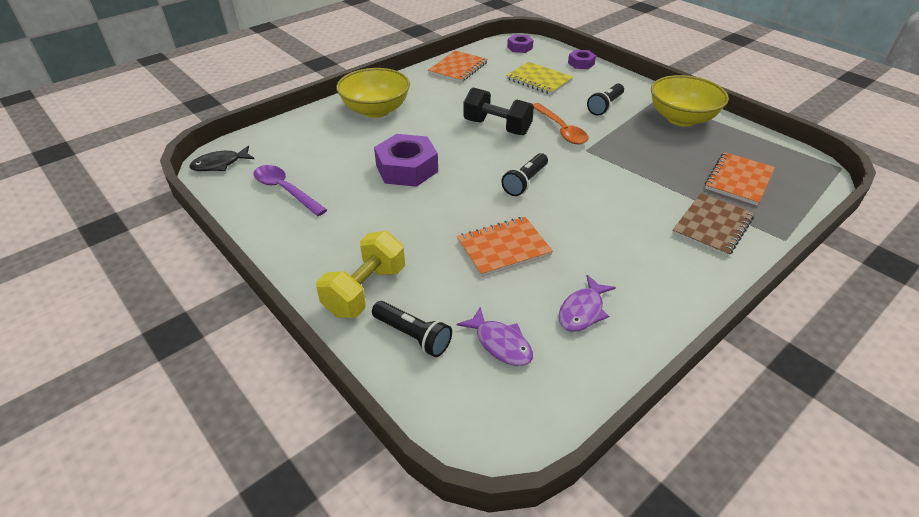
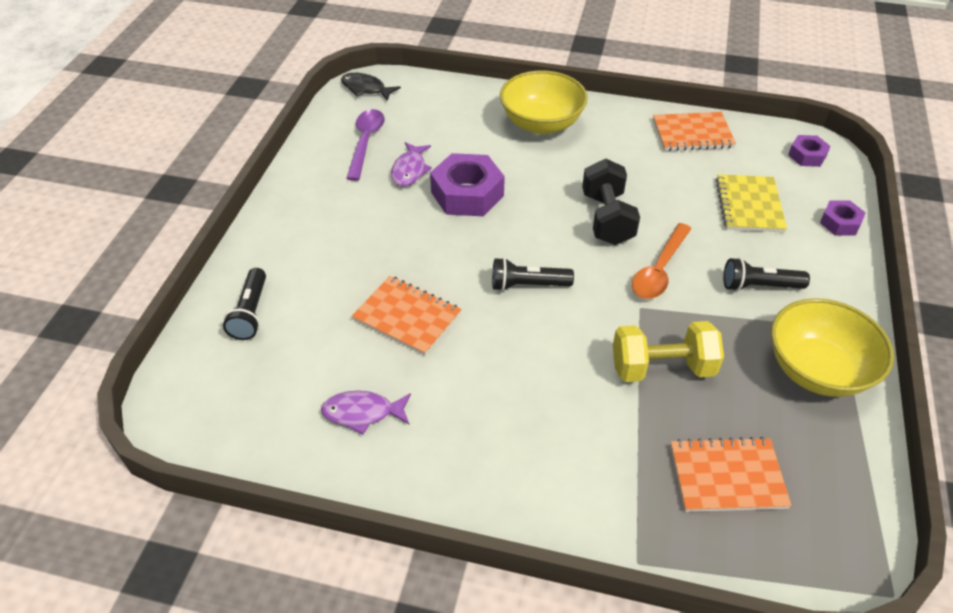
camera: 55 degrees right, 5 degrees up
(365, 290) = (281, 257): yellow dumbbell -> yellow dumbbell (662, 368)
(500, 343) = (279, 372): purple fish -> purple fish (410, 170)
(712, 226) = (598, 477): brown notebook -> none

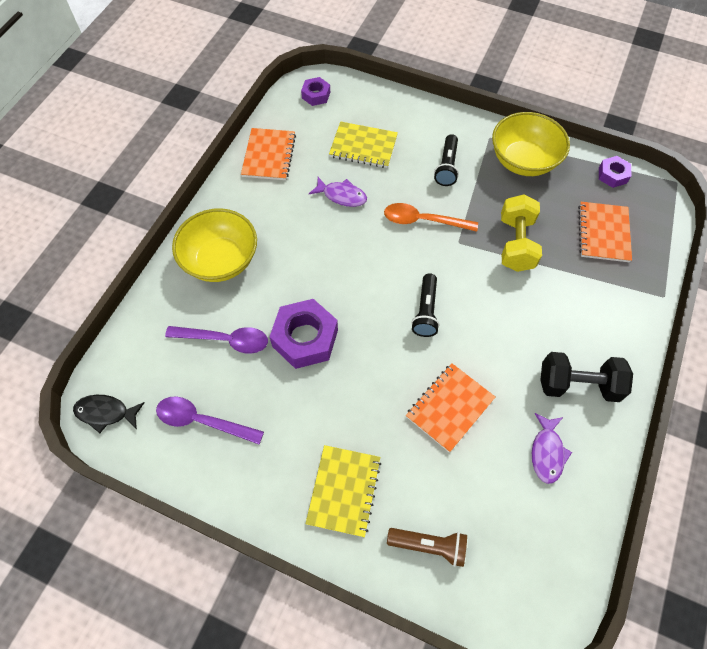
camera: 80 degrees left, 15 degrees up
(250, 313) = (429, 546): black flashlight -> brown flashlight
(305, 243) = (344, 491): none -> yellow notebook
(366, 89) = (106, 413): black fish -> black fish turned 60 degrees clockwise
(410, 170) = (258, 383): purple fish -> purple fish (342, 196)
(451, 142) = (225, 340): none -> purple spoon
(607, 219) = (359, 240): black dumbbell -> black dumbbell (578, 385)
(659, 270) = (422, 220): orange spoon -> orange spoon turned 150 degrees clockwise
(840, 223) = (392, 102): purple nut -> purple nut (612, 175)

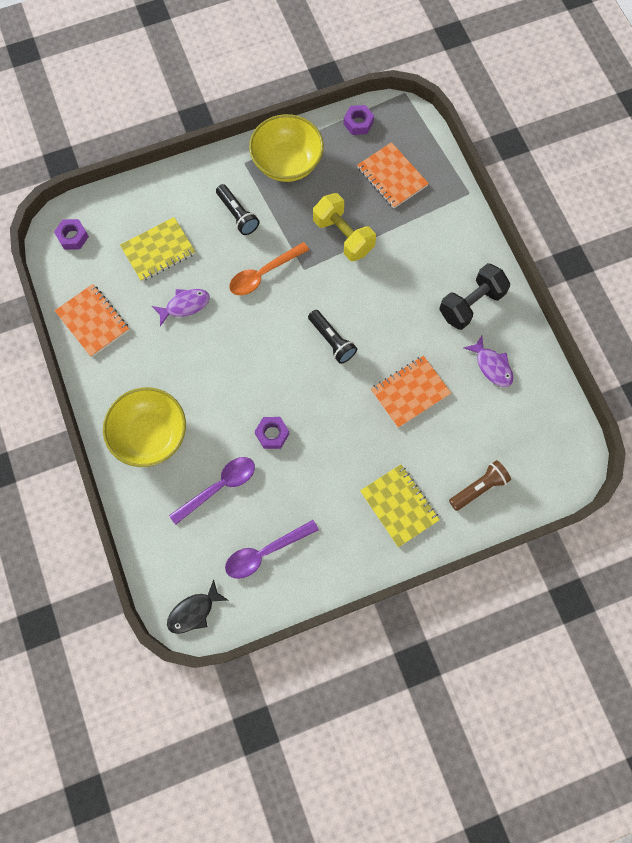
camera: 45 degrees left, 10 degrees up
(305, 338) = (272, 434): purple nut -> purple nut, size x0.54
(449, 407) = (410, 392): orange notebook -> orange notebook turned 60 degrees clockwise

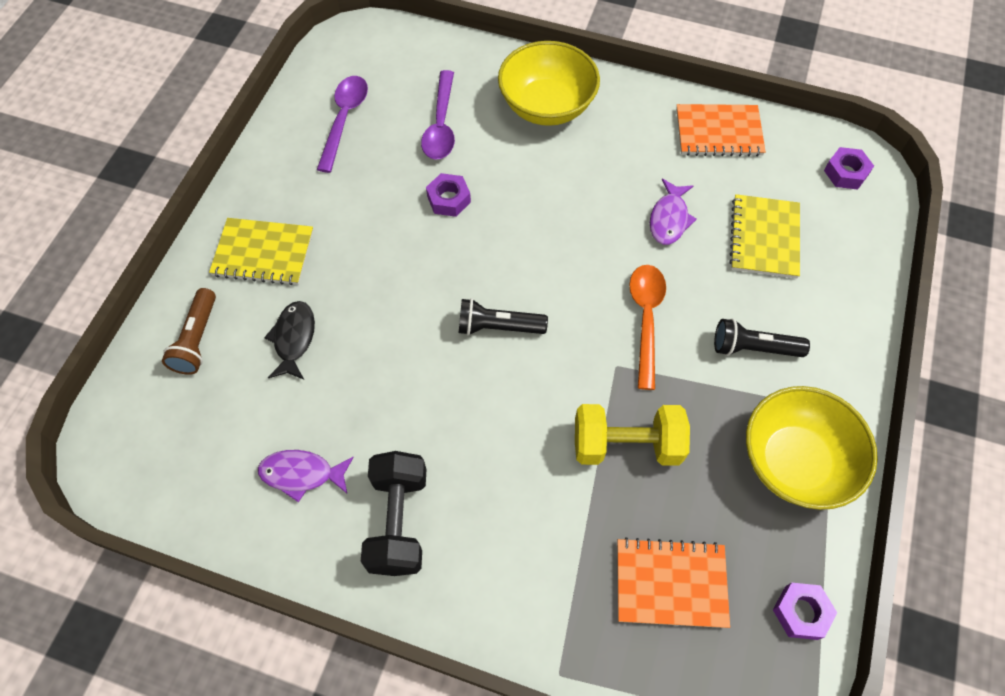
camera: 130 degrees right, 10 degrees down
(194, 611) = (353, 42): black fish -> black fish (294, 339)
(410, 392) = (362, 358): orange notebook -> none

